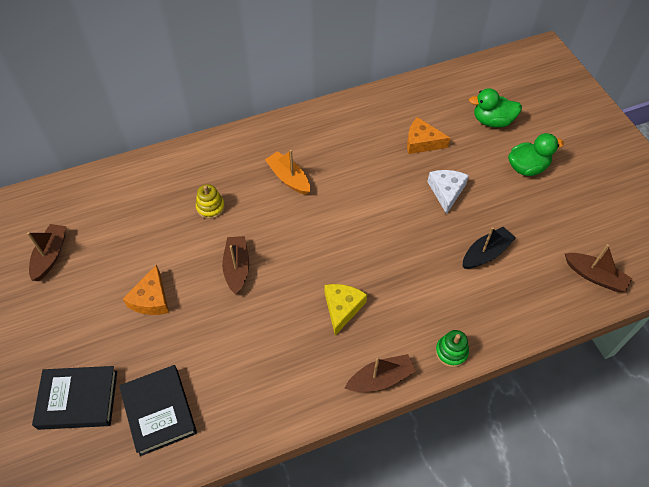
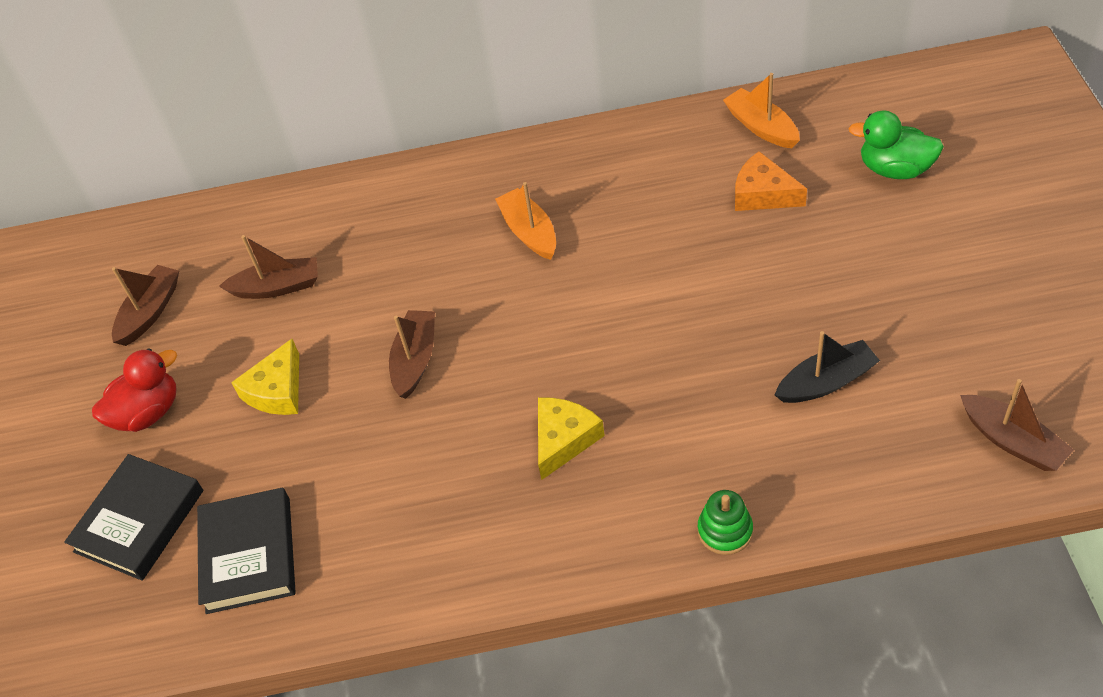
camera: 20 degrees right, 5 degrees down
(66, 325) = (148, 412): none -> red duck
(78, 400) = (139, 521): black book -> black book turned 75 degrees counterclockwise
(151, 299) = (277, 390): orange cheese -> yellow cheese
(210, 207) = (398, 265): yellow stacking toy -> none
(380, 378) = (597, 555): brown boat -> brown boat (277, 287)
(411, 101) = (761, 127): none -> orange boat
(446, 191) = (784, 276): white cheese -> none
(527, 167) = (937, 250): green duck -> none

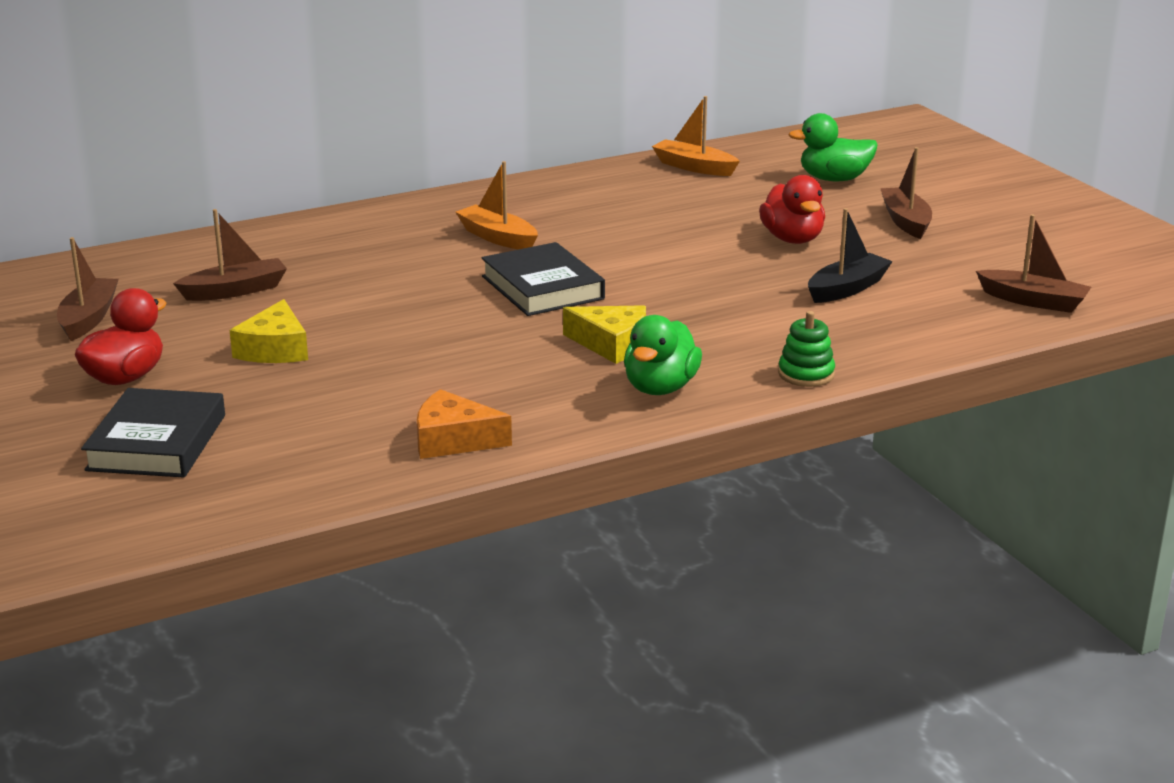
camera: 25 degrees left, 25 degrees down
(249, 554) = (305, 446): black book -> black book (542, 288)
(415, 360) = (421, 317): brown boat -> brown boat (905, 221)
(564, 440) = (611, 344): yellow cheese -> yellow cheese turned 105 degrees clockwise
(580, 525) = (660, 388): none -> green duck
(763, 194) = (720, 200): orange cheese -> orange cheese (453, 440)
(807, 279) = (792, 239): none -> red duck

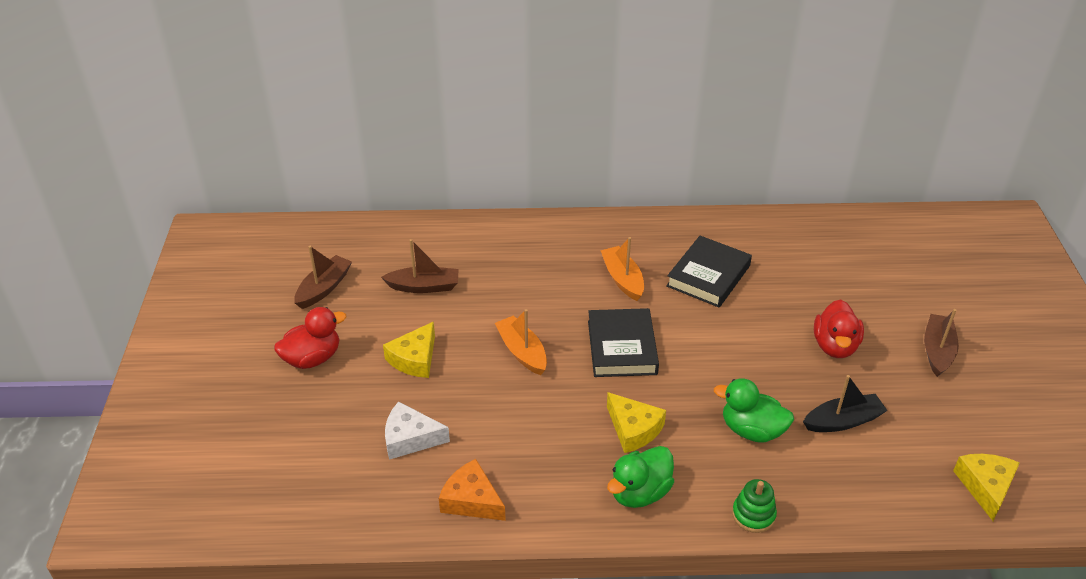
camera: 25 degrees right, 15 degrees up
(157, 442) = (295, 434): black book -> black book (708, 276)
(326, 411) = (410, 438): none -> white cheese
(694, 167) = (809, 235): orange boat -> orange boat (522, 352)
(834, 179) = (909, 280): green duck -> green duck (751, 430)
(1033, 301) = (985, 487): brown boat -> yellow cheese

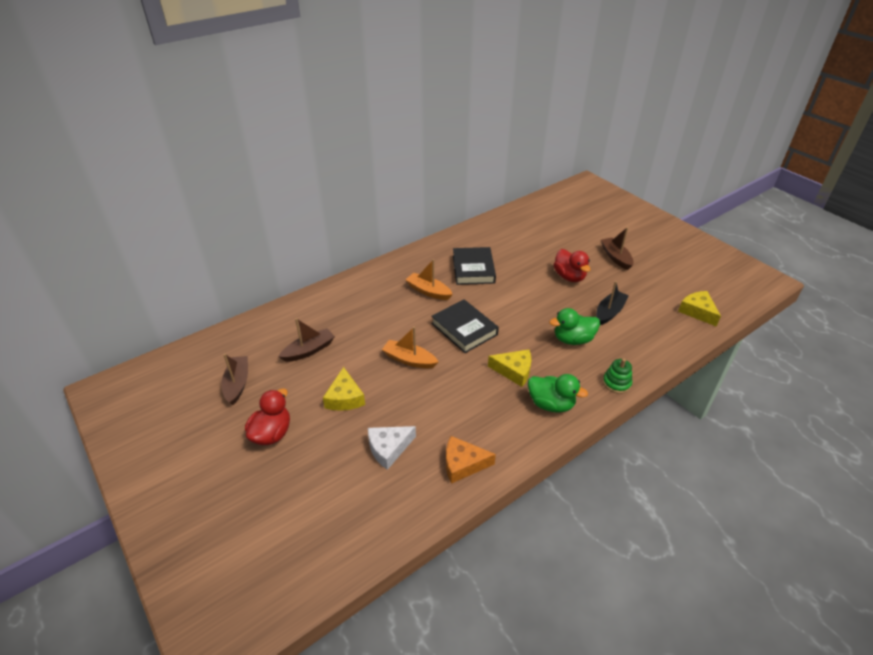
camera: 35 degrees left, 0 degrees up
(639, 493) = (551, 404): green duck -> green duck turned 75 degrees counterclockwise

